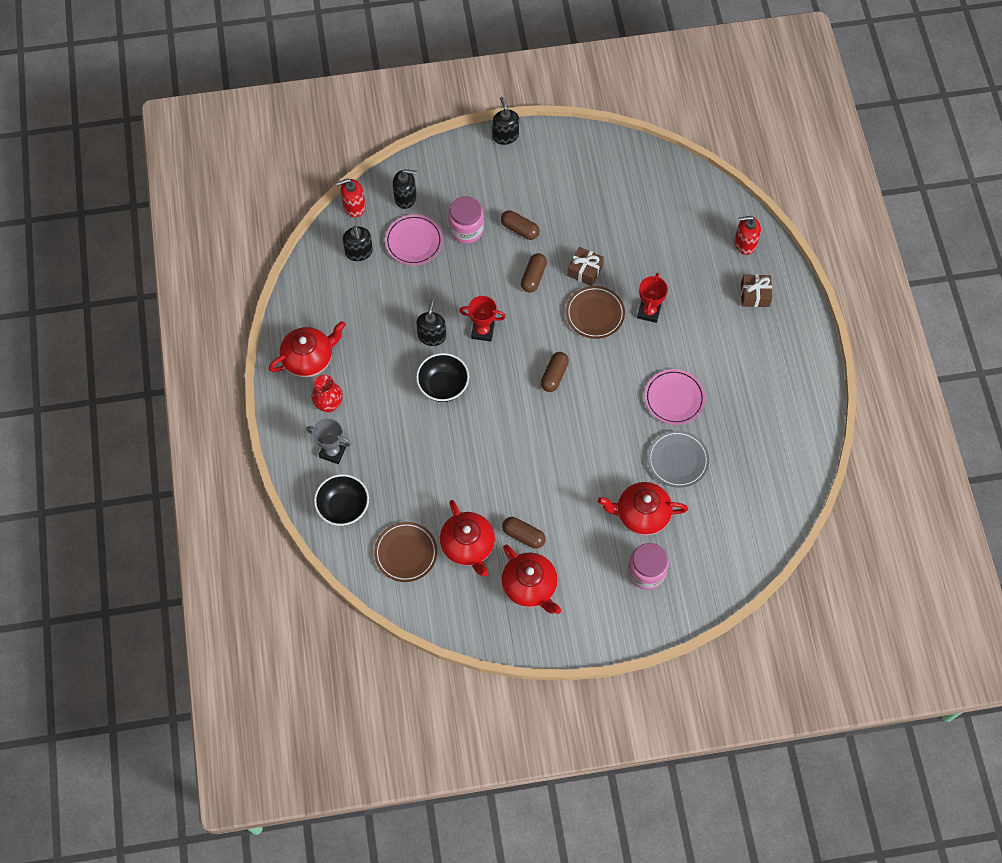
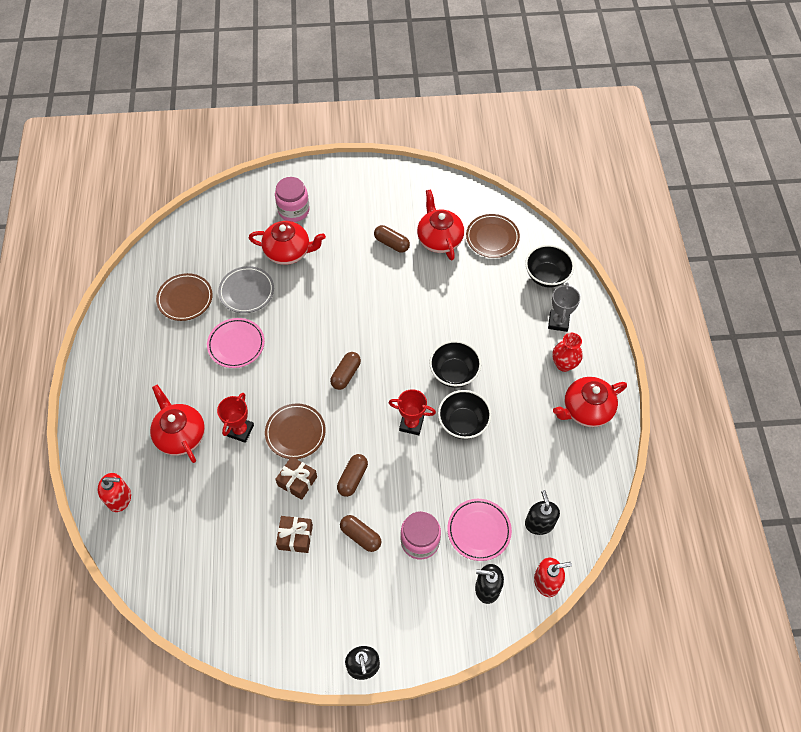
camera: 175 degrees left, 5 degrees down
(333, 452) = (558, 322): grey trophy -> grey trophy turned 75 degrees clockwise
(432, 336) = (463, 423): black soap dispenser -> black bowl
(530, 586) = (390, 207): red teapot -> red teapot (180, 435)
(743, 446) = (185, 299): none -> brown plate
(755, 295) = (128, 440): brown gift -> brown gift (295, 537)

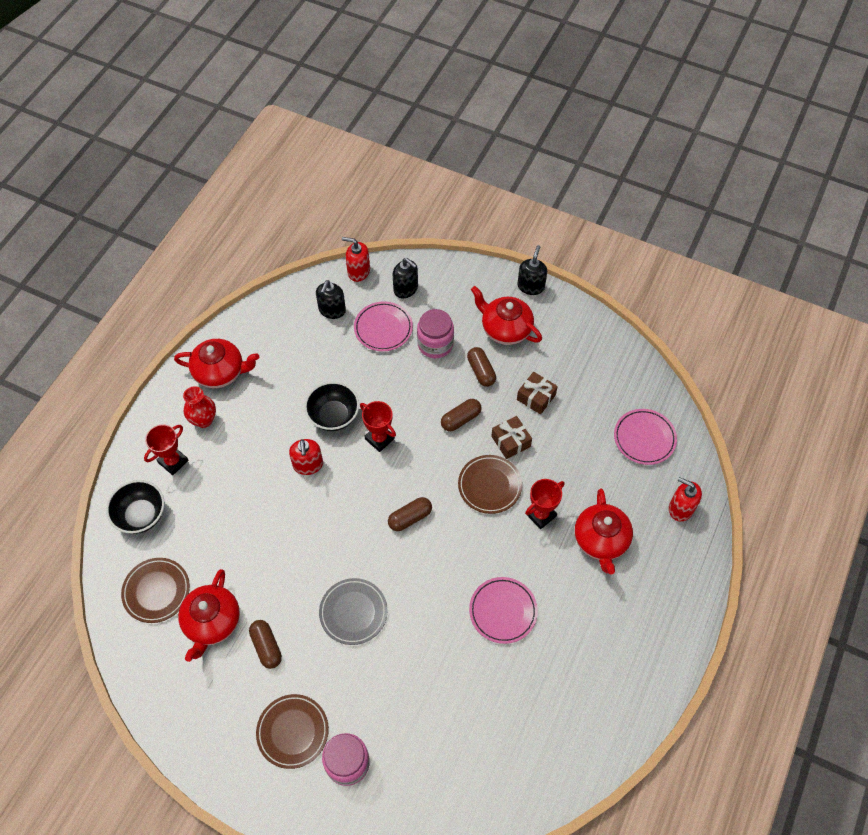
camera: 150 degrees left, 0 degrees up
(175, 549) = (644, 438): none -> pink plate
(185, 299) = (534, 702): brown plate -> brown plate (293, 732)
(246, 291) = (461, 673): grey plate -> grey plate (353, 612)
(288, 252) = (386, 702): red teapot -> red teapot (505, 329)
(454, 373) = (308, 465): black bowl -> red soap dispenser
(558, 322) = (173, 461): grey trophy -> red trophy

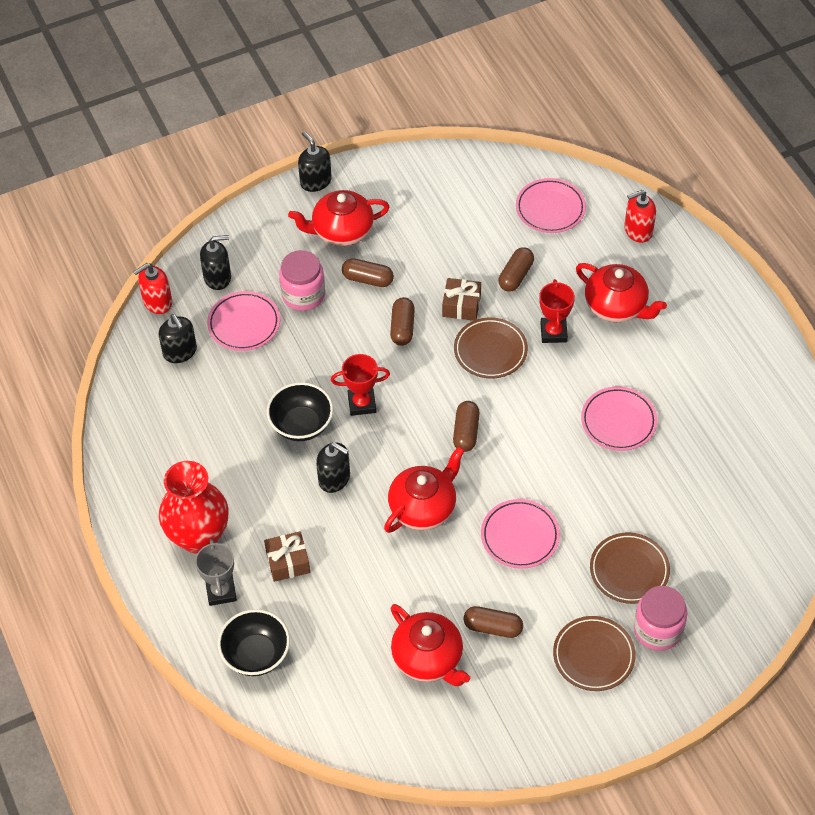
camera: 50 degrees left, 5 degrees down
(156, 591) = (353, 688): brown plate -> brown plate (629, 570)
(173, 461) = (221, 591): red trophy -> grey trophy
(204, 420) = (198, 537): red vase -> red vase, size x1.72
(220, 372) = (156, 489): red teapot -> red teapot (423, 507)
(308, 465) = (334, 478): red soap dispenser -> black soap dispenser
(353, 612) = (520, 536): grey plate -> pink plate
(536, 397) = (435, 257): brown gift -> brown gift (288, 562)
(566, 457) = (515, 276): none -> brown capsule

